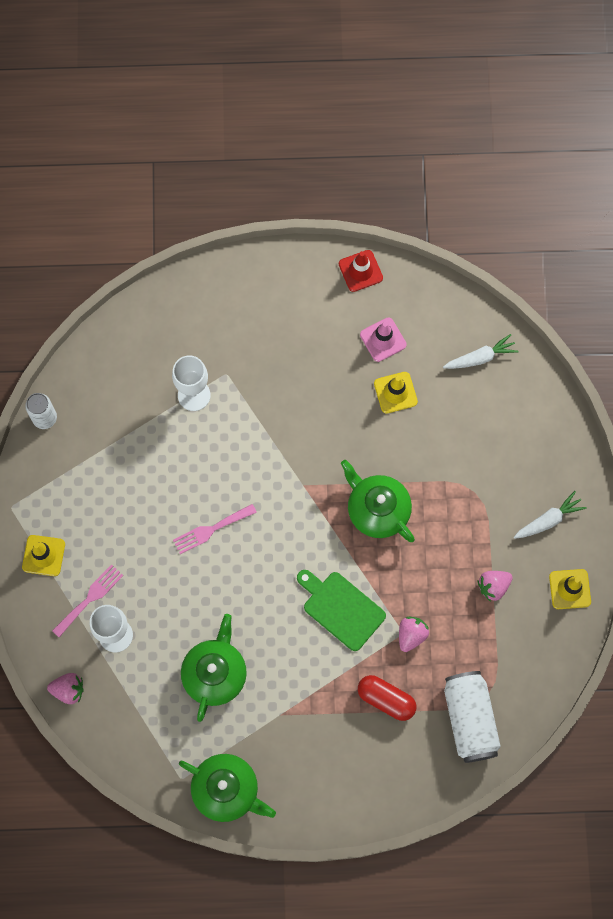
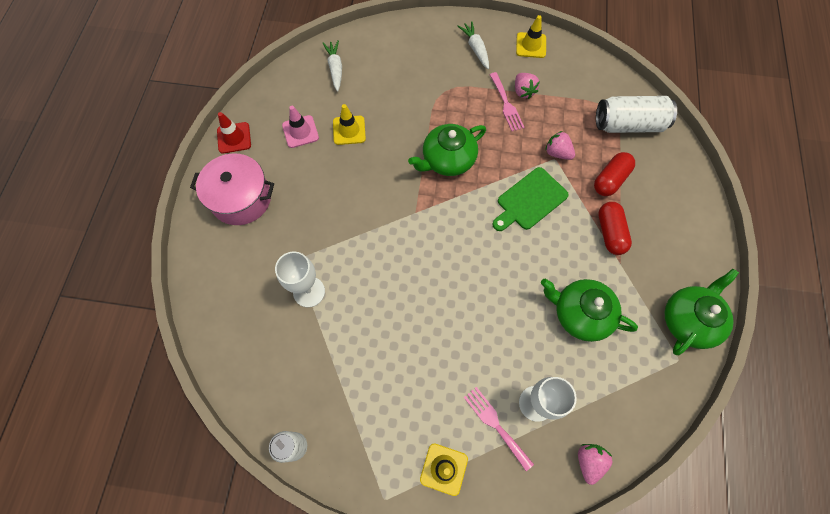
camera: 80 degrees left, 5 degrees down
(211, 530) = (443, 296): pink fork -> pink fork (506, 104)
(286, 300) = (241, 198): none -> pink pot
(316, 701) = (610, 233): none -> red capsule

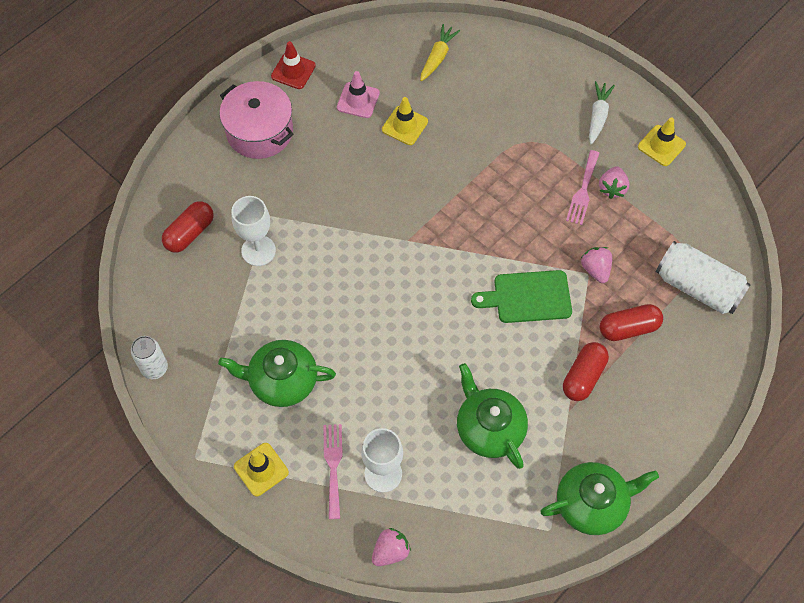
camera: 35 degrees right, 5 degrees down
(242, 313) = (190, 233): none -> red capsule
(335, 69) = (438, 57): white carrot -> yellow carrot
(447, 160) = (478, 210): green teapot -> green teapot (282, 381)

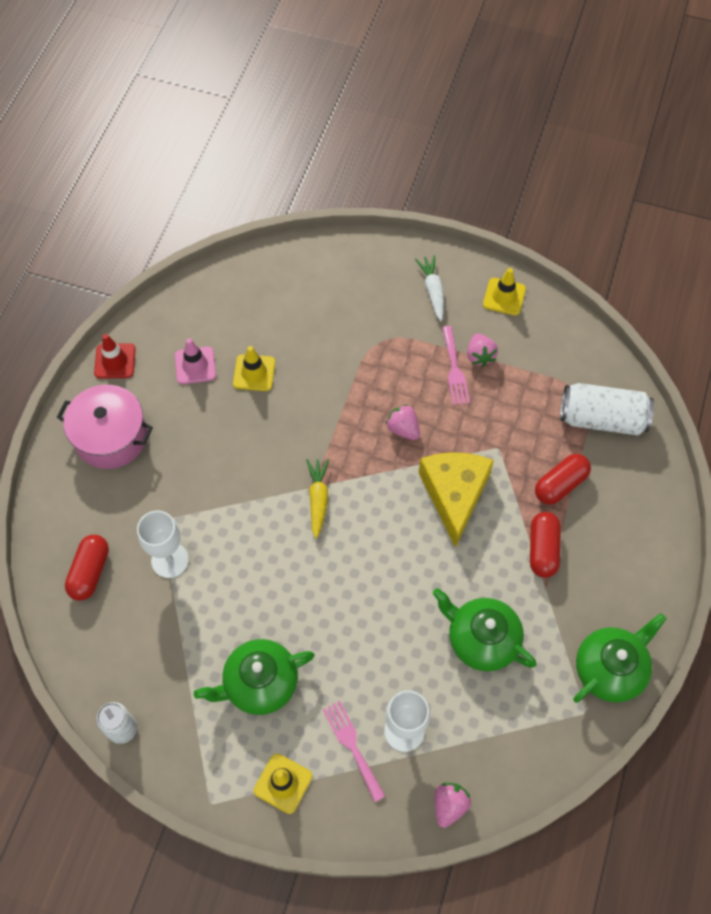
camera: 25 degrees left, 0 degrees up
(438, 57) = (252, 291): yellow carrot -> yellow carrot (318, 499)
(528, 297) = (454, 494): green cutting board -> yellow cheese
(595, 269) = (503, 441): pink strawberry -> pink strawberry (403, 429)

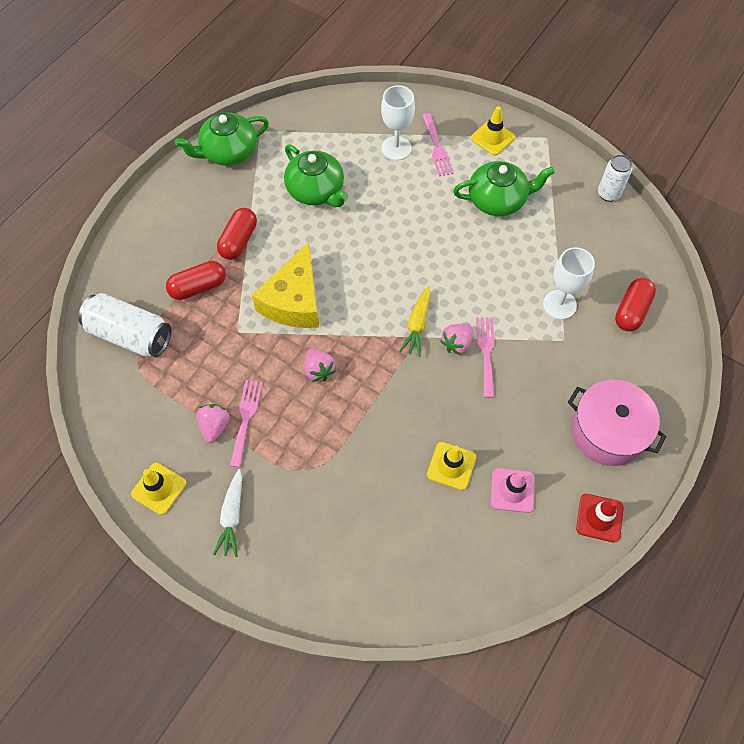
camera: 165 degrees left, 0 degrees up
(241, 487) = (486, 352): none -> pink fork
(449, 805) = (379, 103): pink strawberry -> pink strawberry (456, 344)

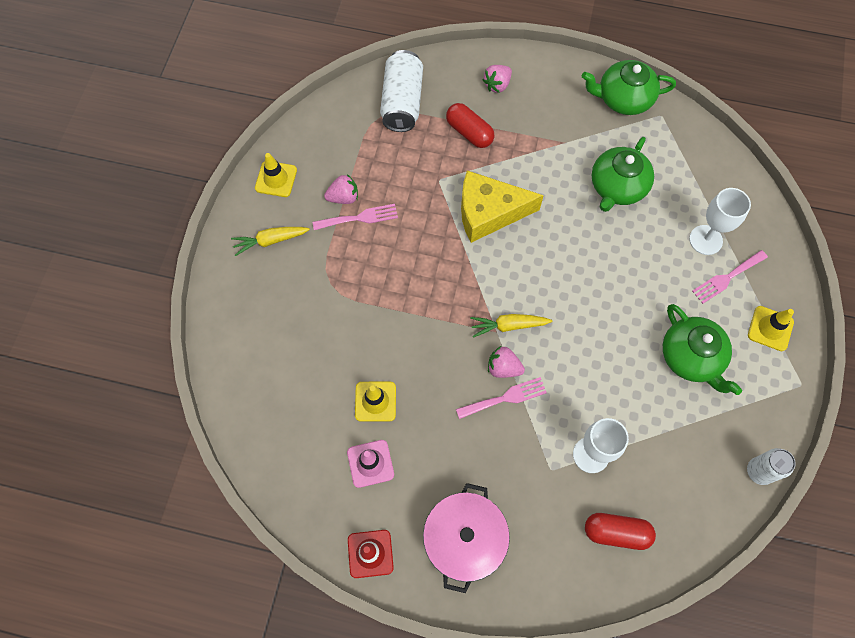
camera: 70 degrees right, 5 degrees up
(228, 152) = (623, 99): green teapot -> green teapot turned 45 degrees counterclockwise
(232, 516) = (270, 241): white carrot -> yellow carrot
(239, 241) = (531, 145): red capsule -> none
(319, 370) = (427, 258): pink strawberry -> pink strawberry (497, 85)

